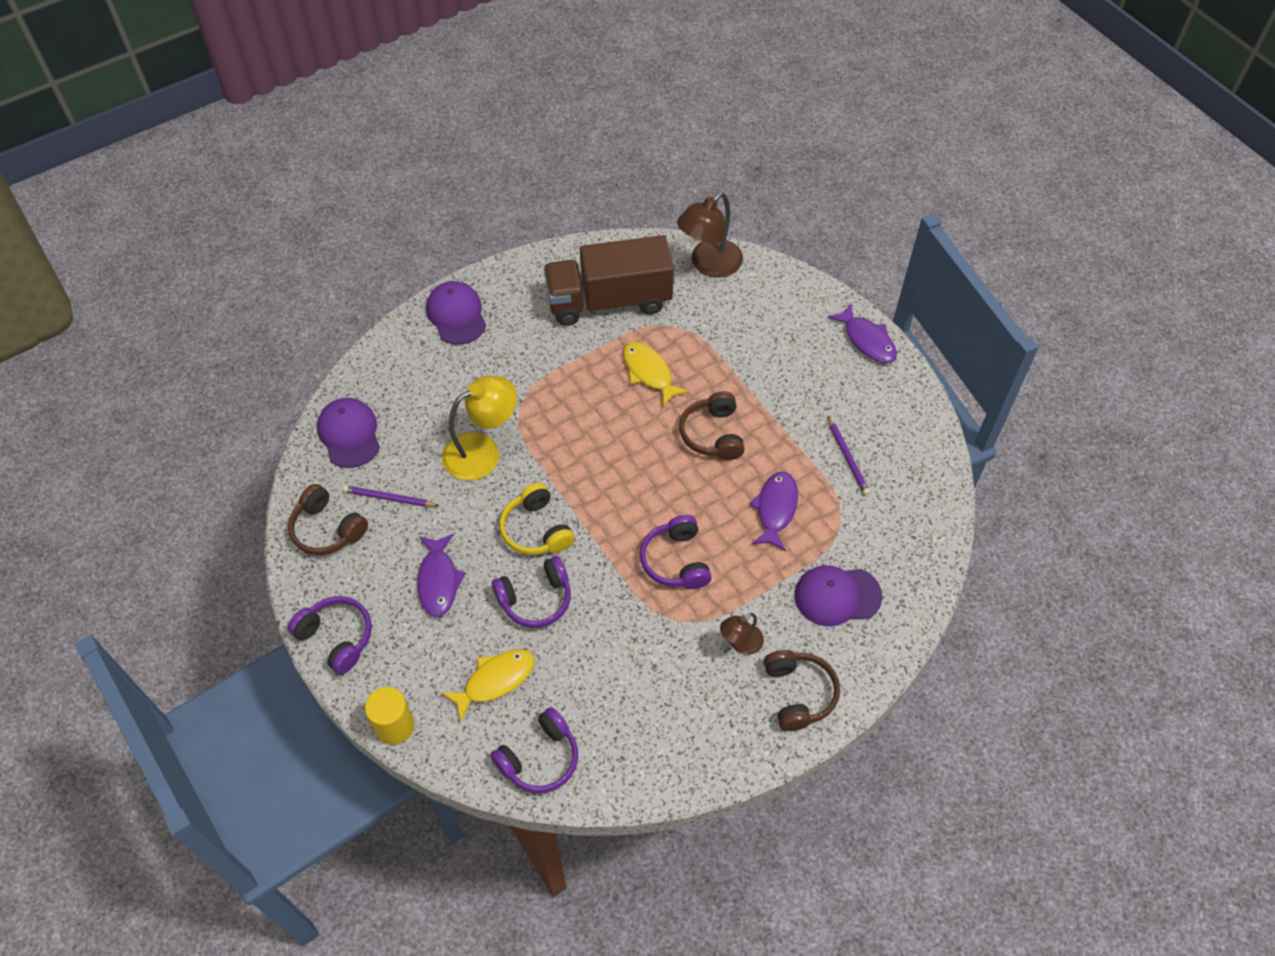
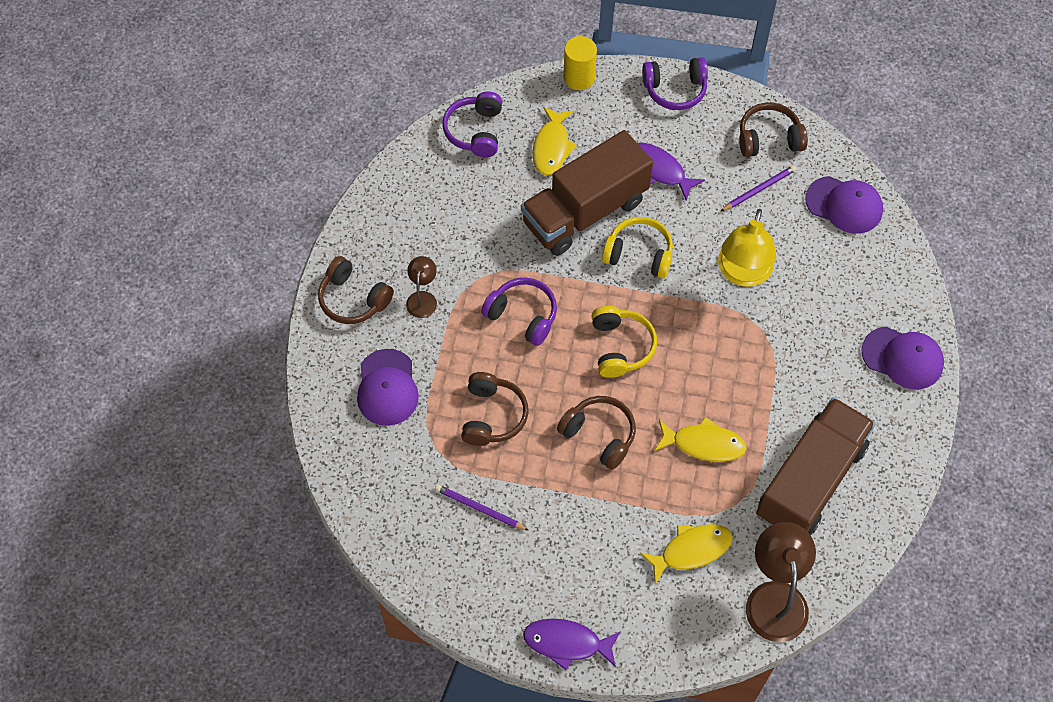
camera: 135 degrees right, 5 degrees up
(536, 599) = (585, 212): purple headphones -> brown truck
(630, 477) = (621, 347): none -> yellow headphones
(730, 325) = (691, 550): none -> yellow fish
(775, 509) = (492, 416): purple fish -> brown headphones
(837, 596) = (387, 388): purple cap -> purple cap turned 135 degrees clockwise

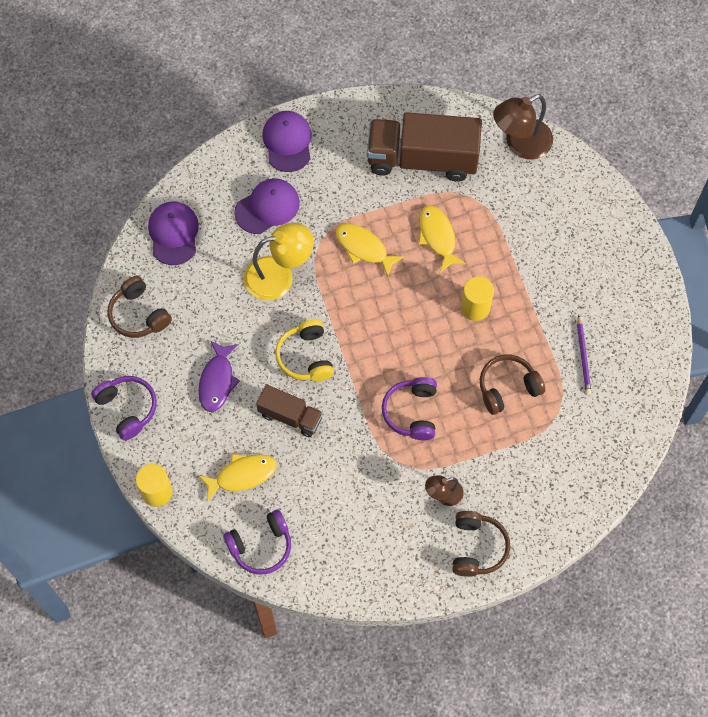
camera: 120 degrees left, 5 degrees up
(387, 388) = (534, 475): purple cap -> purple cap (267, 207)
(566, 643) = (637, 251): purple fish -> none
(585, 212) = (290, 416): brown truck -> brown truck, size x0.53
(599, 435) = (475, 307): brown headphones -> yellow cylinder
(621, 347) = (395, 329): yellow headphones -> none
(691, 550) = (521, 208): yellow fish -> yellow fish (364, 248)
(759, 189) = (193, 299): purple pencil -> none

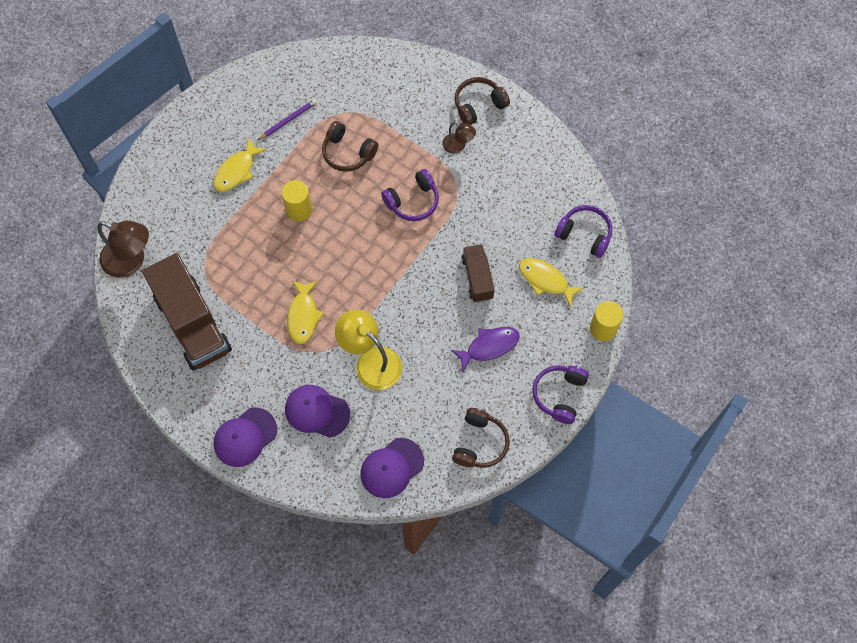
camera: 125 degrees left, 0 degrees up
(305, 357) = (423, 298): yellow headphones -> none
(437, 237) = (256, 270): yellow fish -> yellow fish (237, 171)

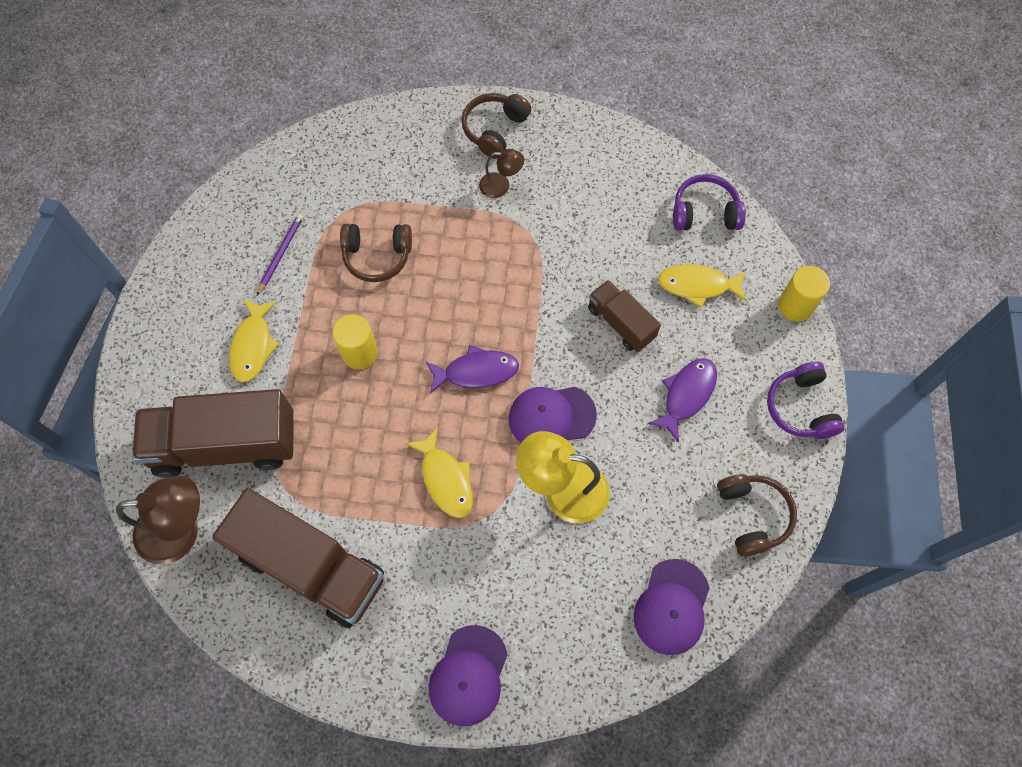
camera: 30 degrees left, 0 degrees up
(185, 224) = (225, 444): none -> brown truck
(317, 411) = (537, 589): purple cap -> purple cap (551, 417)
(364, 260) = (476, 372): none -> purple fish
(413, 201) = (490, 274): purple headphones -> none

